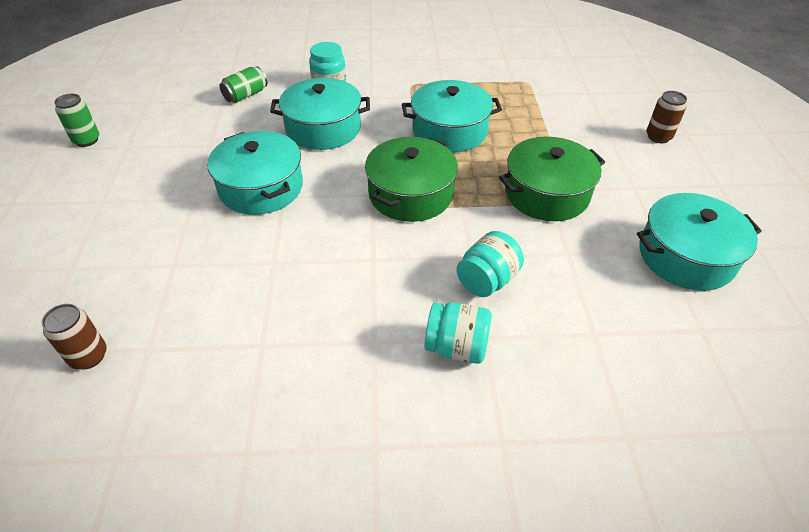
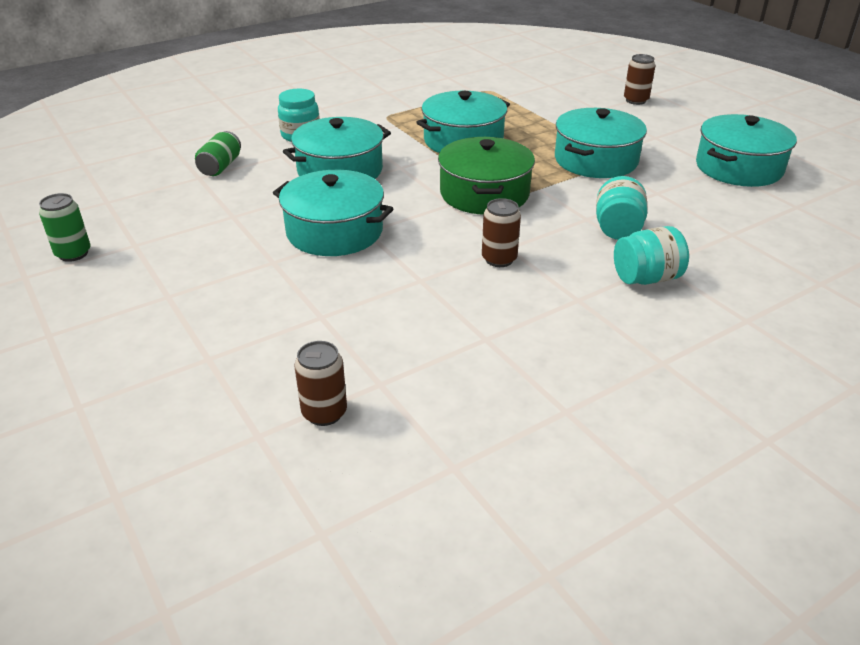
camera: 30 degrees left, 10 degrees down
(353, 268) = (499, 259): none -> brown can
(546, 193) = (596, 160): green pot -> turquoise pot

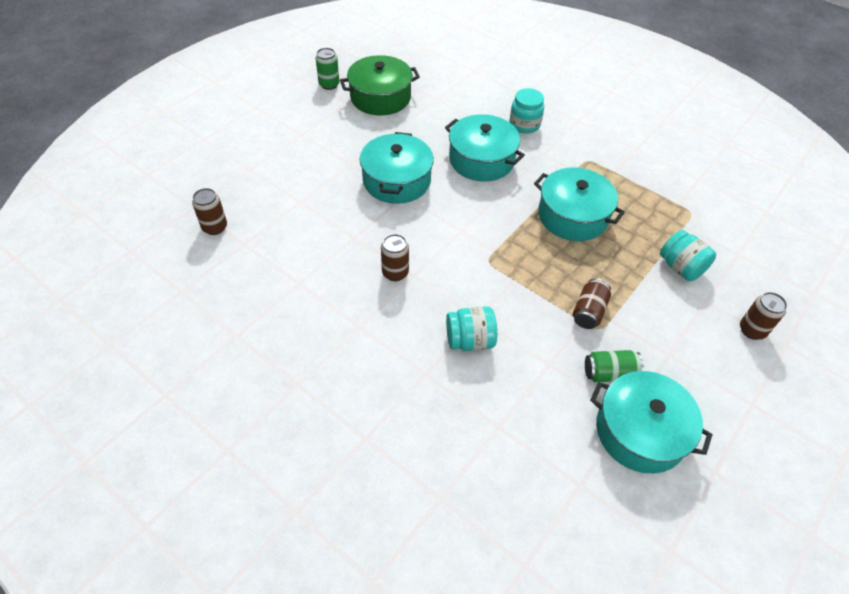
camera: 70 degrees right, 15 degrees up
(220, 167) = (456, 103): green can -> green can (609, 373)
(484, 193) = (487, 247): green pot -> green pot (380, 97)
(596, 160) = (589, 311): turquoise pot -> brown can
(646, 278) = (402, 366): turquoise jar -> turquoise jar (681, 267)

